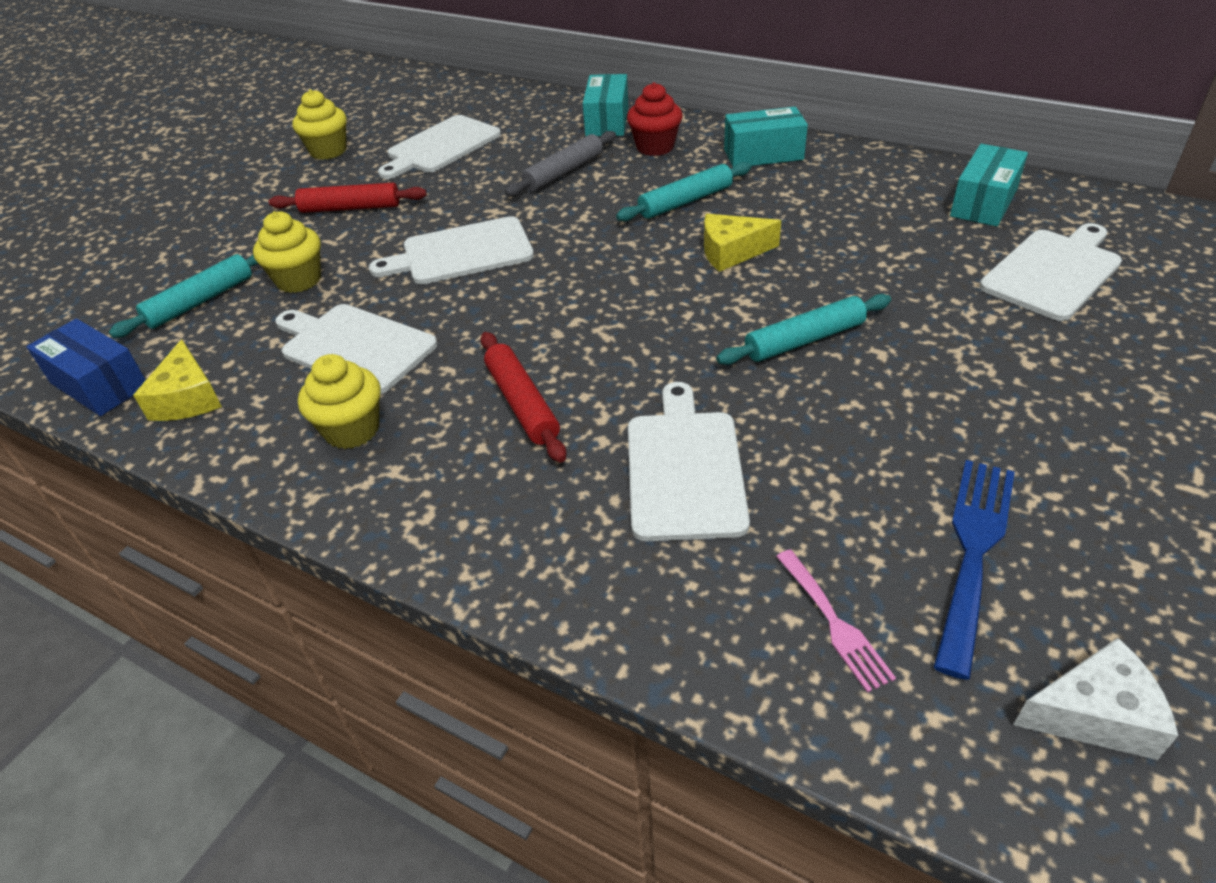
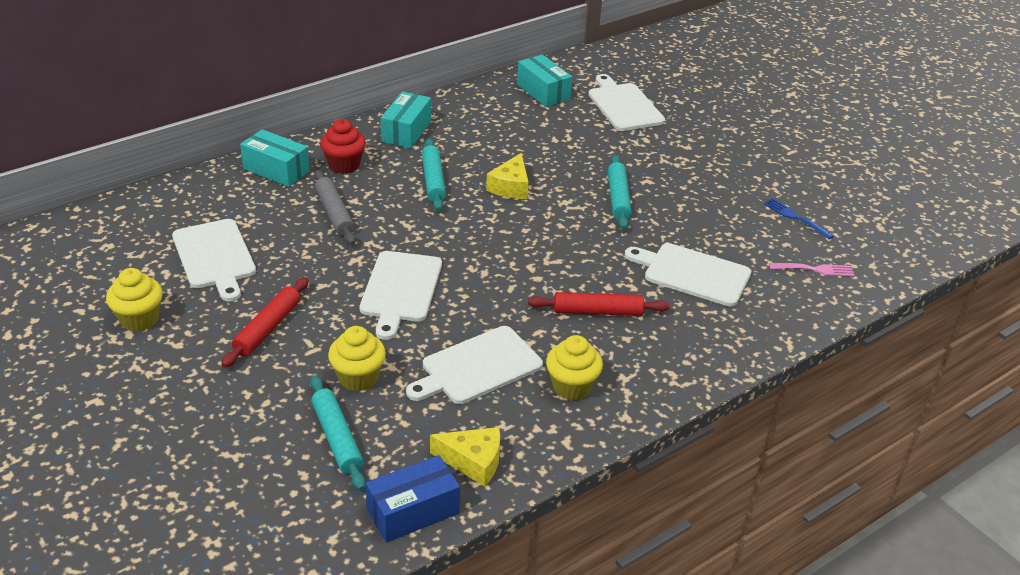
camera: 70 degrees left, 5 degrees down
(973, 551) = (795, 217): blue fork -> blue fork, size x0.60
(1094, 714) = (886, 230): white cheese -> none

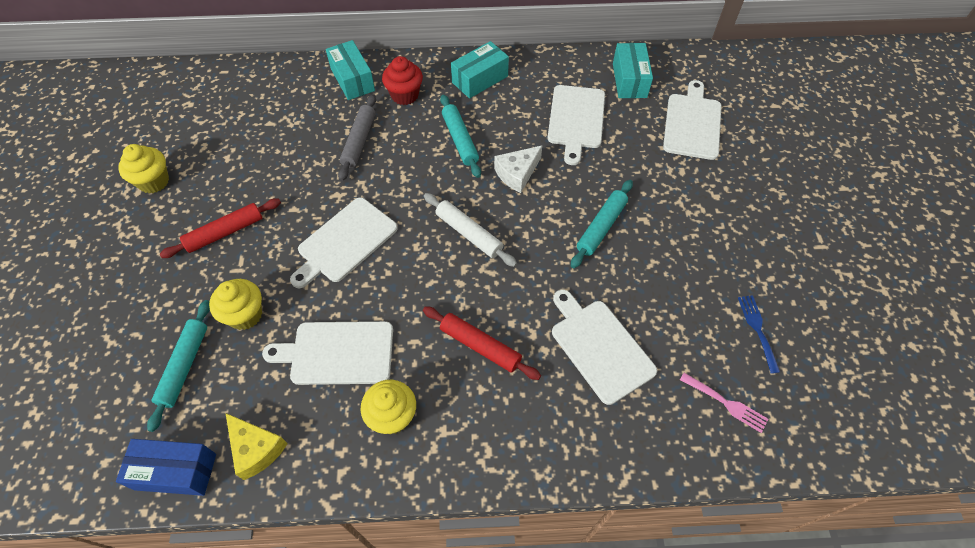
camera: 35 degrees right, 20 degrees up
(215, 257) = (245, 146): white cutting board -> white cutting board (576, 120)
(433, 180) = (460, 140): turquoise rolling pin -> turquoise rolling pin turned 45 degrees counterclockwise
(510, 242) = (469, 233): none -> white rolling pin
(511, 187) = (517, 174): yellow cheese -> white cheese

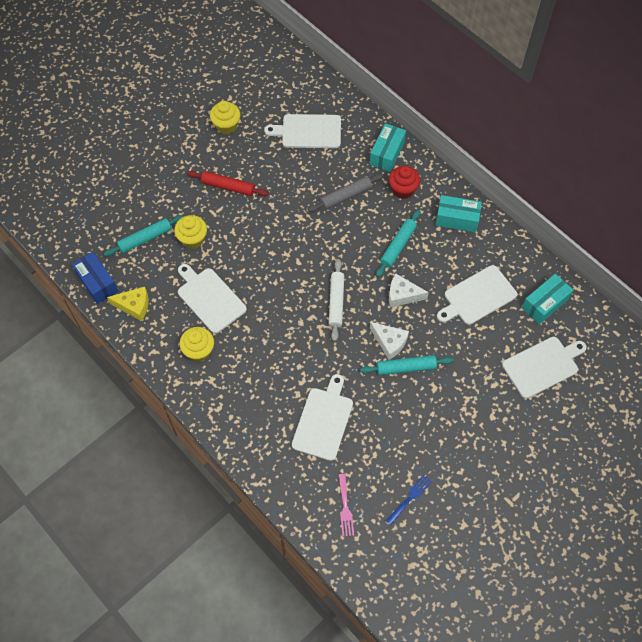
camera: 50 degrees right, 5 degrees up
(256, 449) = (134, 306): yellow cheese -> yellow cheese turned 90 degrees counterclockwise
(345, 242) = (274, 246): white cutting board -> white cutting board (308, 131)
(480, 346) = (272, 361): red rolling pin -> none
(560, 221) = (389, 342): none -> white cheese

